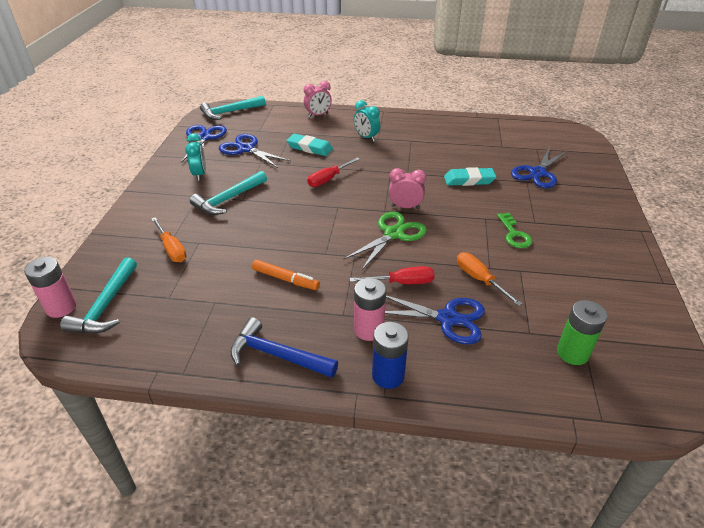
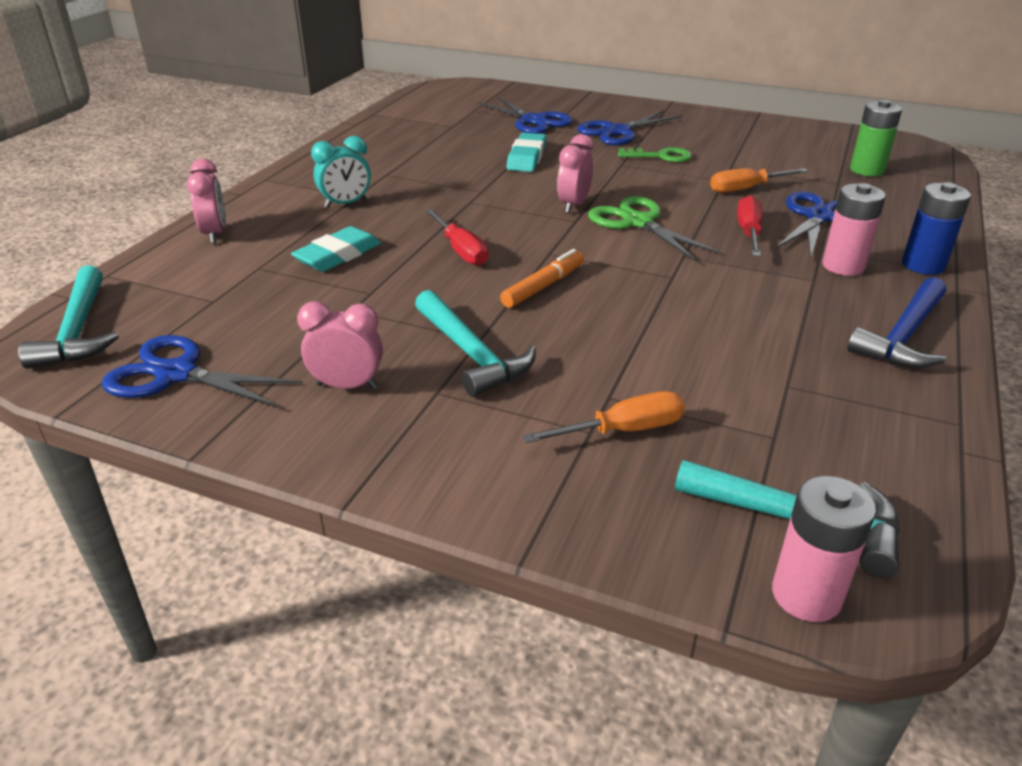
camera: 75 degrees left, 5 degrees down
(199, 174) = (347, 386): turquoise clock -> pink clock
(246, 149) = (282, 321): blue scissors -> blue scissors (618, 132)
(285, 279) = (733, 315): orange marker -> orange marker (543, 286)

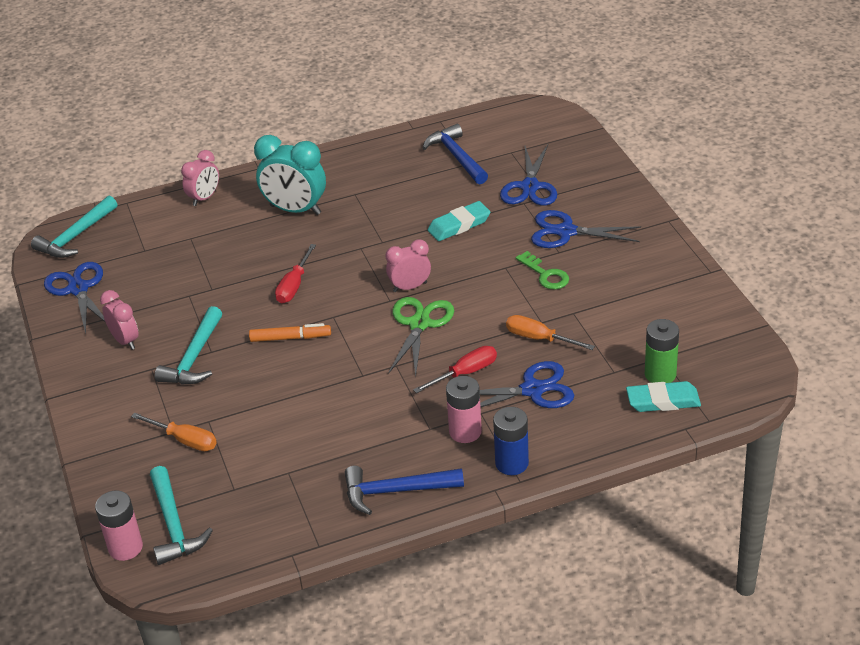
camera: 50 degrees right, 5 degrees up
(338, 255) = (235, 251): turquoise eraser -> turquoise eraser (663, 401)
(346, 204) = (295, 210): turquoise clock -> turquoise clock, size x1.66
(434, 126) = (456, 157): none -> blue hammer

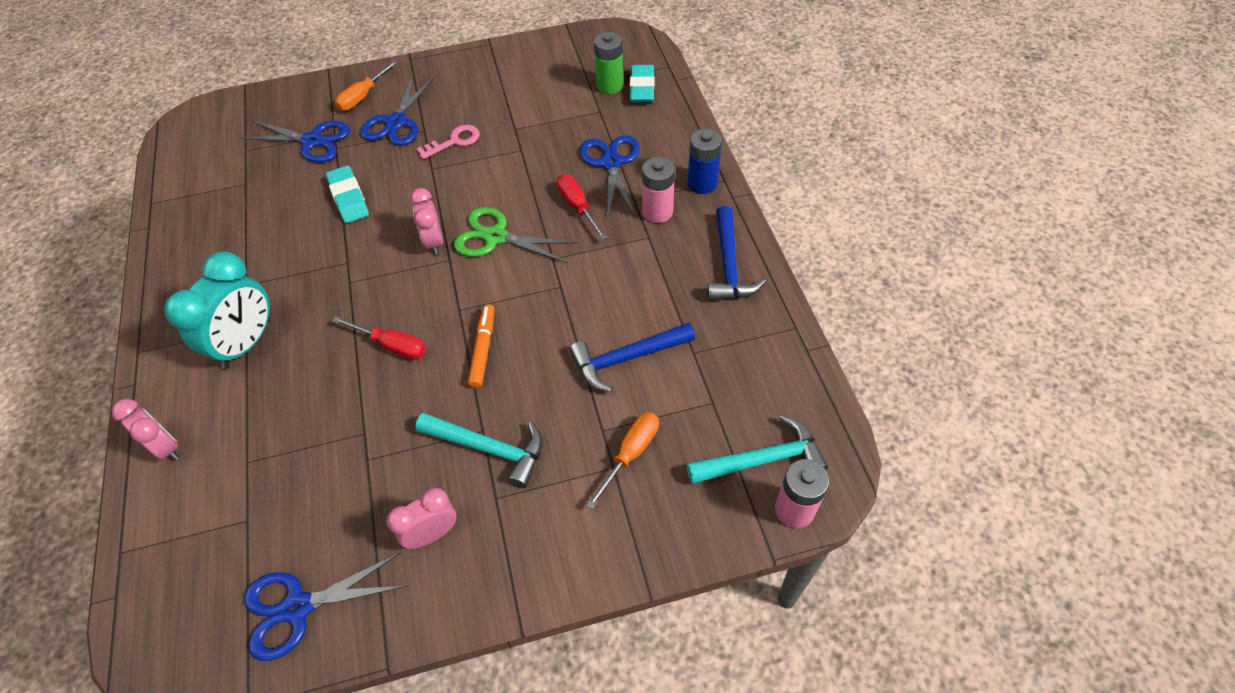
camera: 85 degrees left, 15 degrees up
(76, 236) = (167, 623): turquoise hammer -> none
(456, 157) = (228, 192): blue hammer -> blue hammer (626, 358)
(539, 338) = (543, 153): orange screwdriver -> orange screwdriver (363, 96)
(545, 274) = (454, 141): green key -> pink key

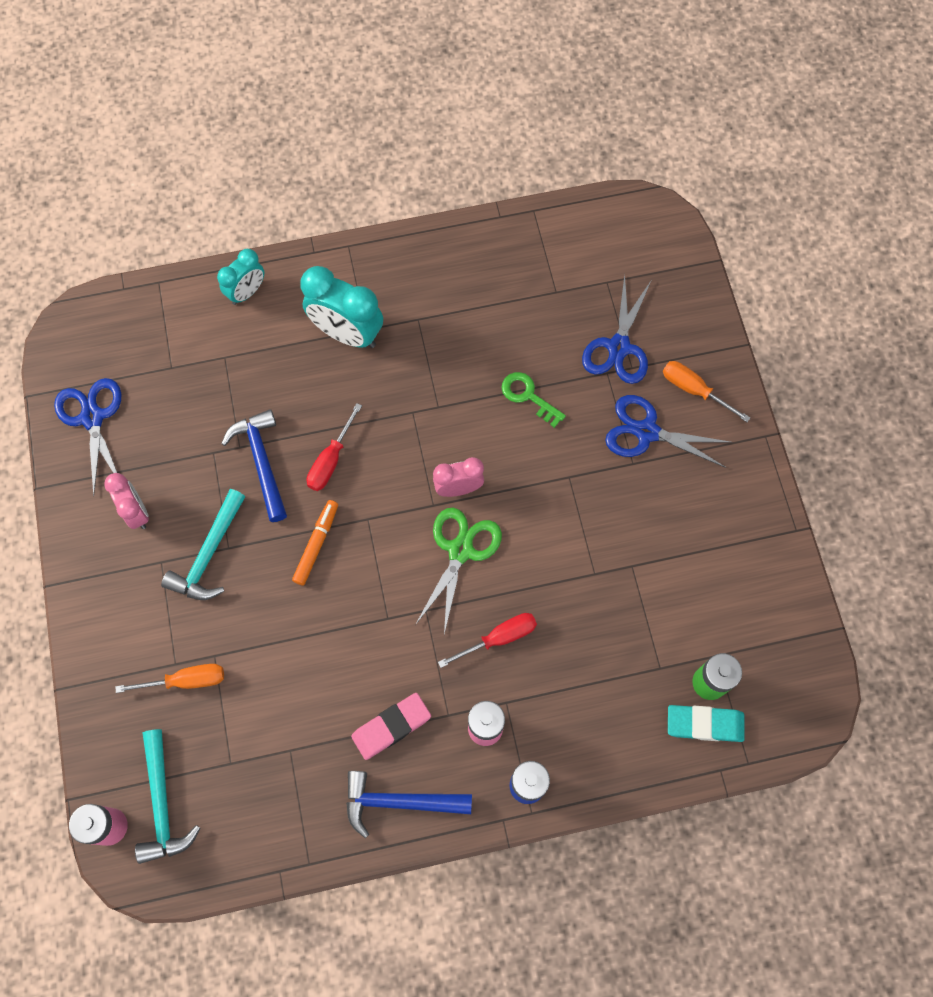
camera: 90 degrees right, 15 degrees up
(166, 447) = (247, 292): pink clock -> turquoise clock
(348, 198) = (528, 396): turquoise eraser -> green key
(454, 141) = (612, 498): pink key -> none
(483, 349) = (316, 544): orange marker -> orange marker turned 75 degrees counterclockwise
(611, 163) = (567, 679): blue scissors -> none
(626, 358) = (290, 682): blue hammer -> blue hammer (262, 462)
(630, 454) = (186, 680): orange screwdriver -> orange screwdriver turned 45 degrees counterclockwise
(662, 276) = (391, 727): none -> pink eraser

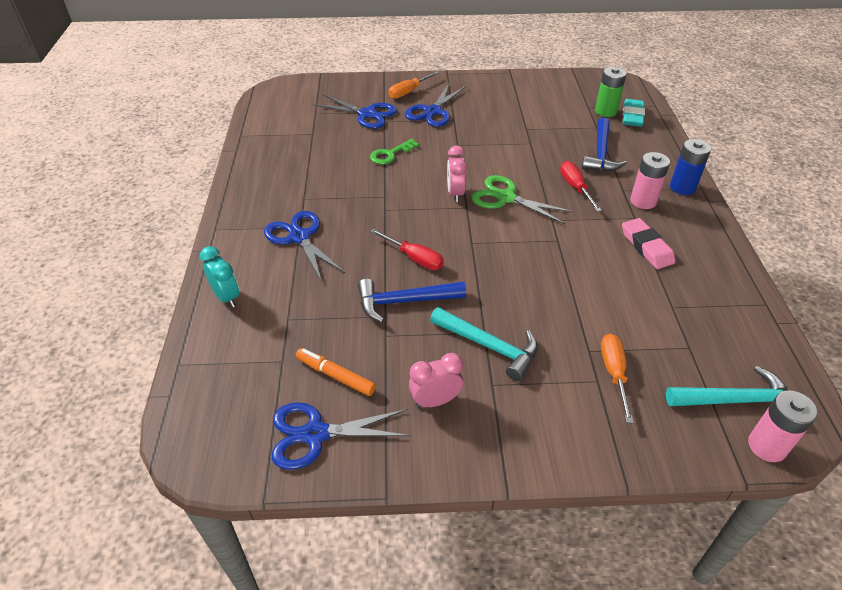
camera: 80 degrees left, 25 degrees down
(316, 544) = (489, 274): orange marker -> orange marker (335, 375)
(347, 333) = (299, 237): turquoise clock -> blue scissors
(399, 802) = (705, 248): blue hammer -> blue hammer (601, 153)

